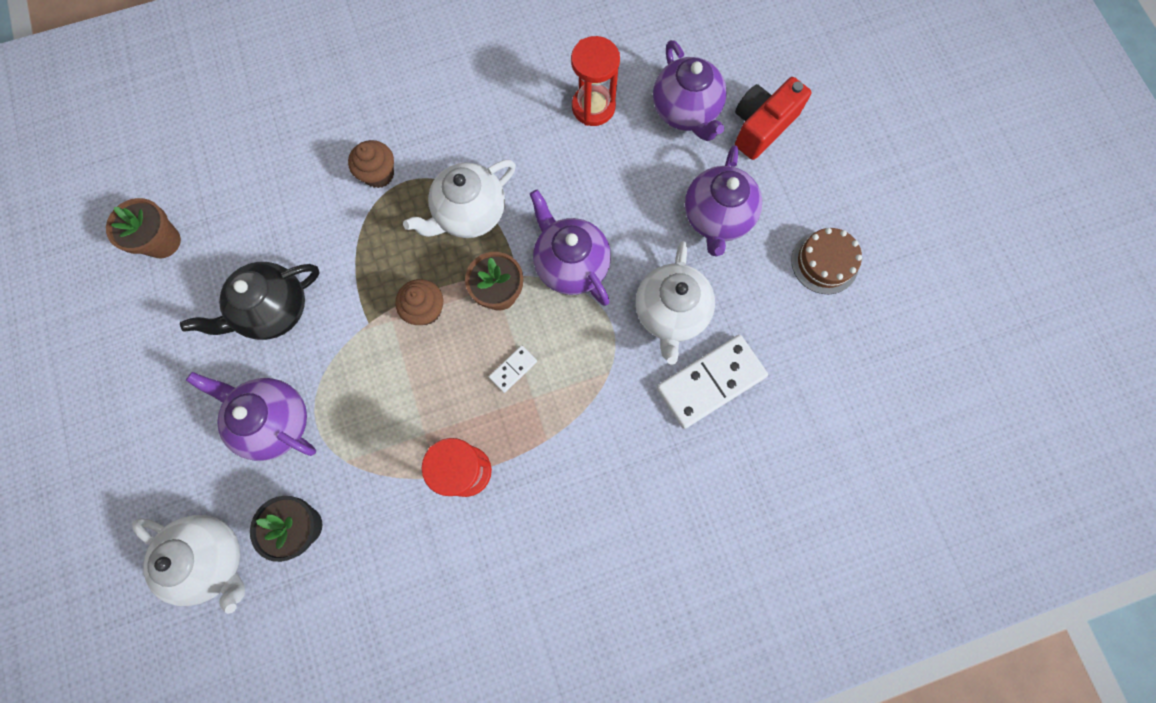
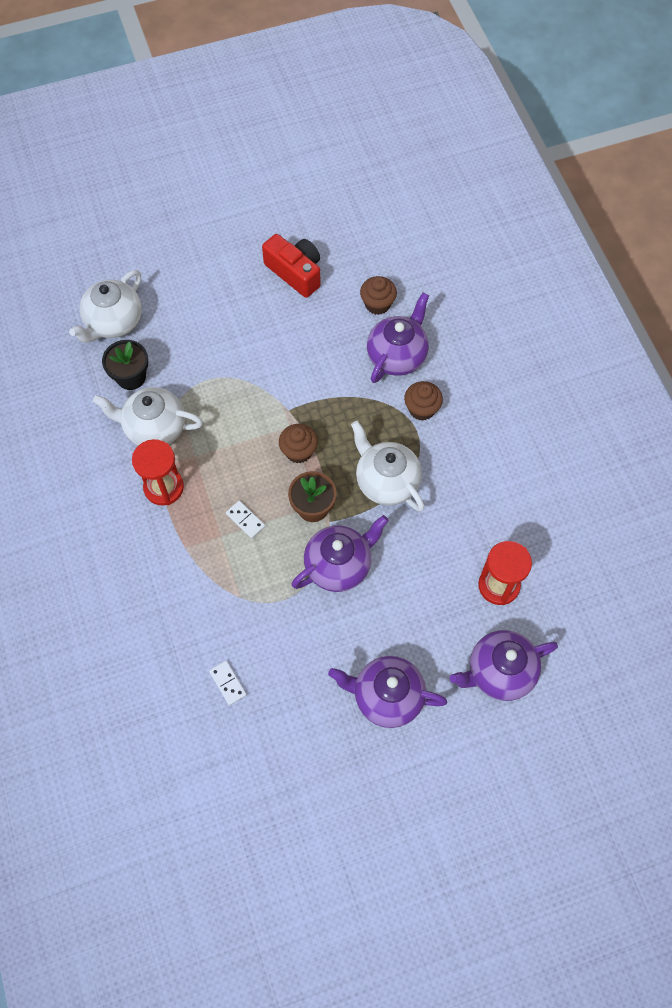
camera: 90 degrees right, 10 degrees down
(162, 241) = (358, 262): brown flower pot -> none
(229, 219) = (377, 304): none -> brown cupcake
(273, 310) = (300, 342): black teapot -> none
(274, 421) = (211, 351): purple teapot -> purple teapot (397, 355)
(670, 313) = (292, 650): white teapot -> white teapot (154, 428)
(710, 382) = (228, 683): white domino -> white domino, size x0.46
(761, 126) = (487, 746): red camera -> red camera (295, 272)
(824, 262) = (341, 798): brown cake -> none

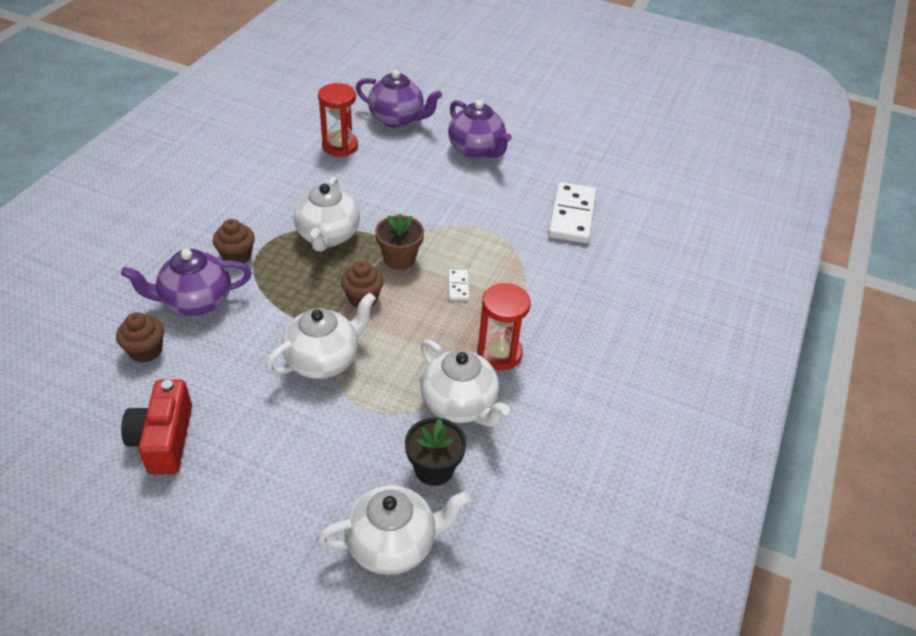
camera: 140 degrees left, 20 degrees down
(228, 683) = (571, 216): white domino -> white domino, size x2.18
(269, 387) = (324, 360): none -> white teapot
(339, 565) = (424, 218): purple teapot -> none

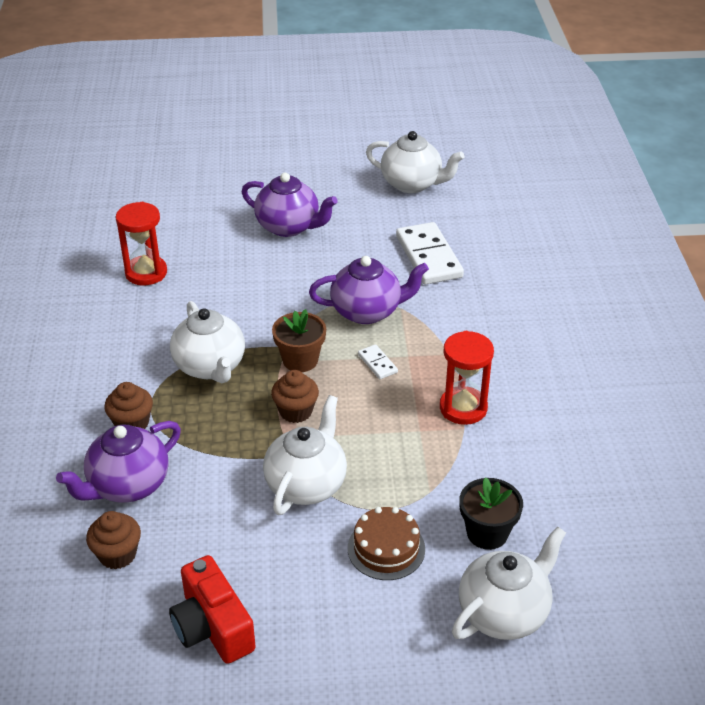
camera: 25 degrees left, 5 degrees down
(342, 441) = (386, 548): none -> brown cake
(397, 119) = (183, 224): purple teapot -> purple teapot (367, 311)
(460, 405) = (465, 468): white teapot -> white teapot (412, 184)

